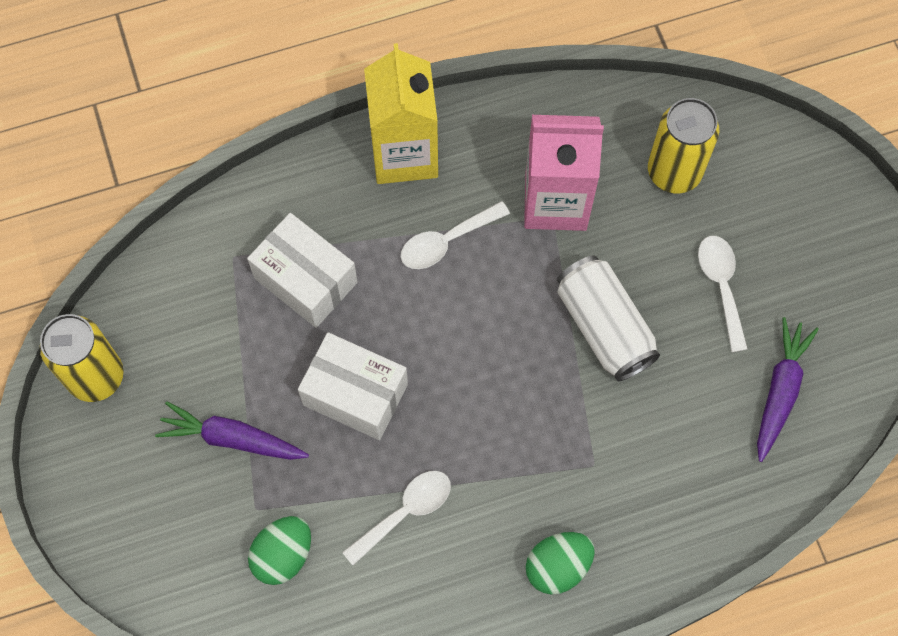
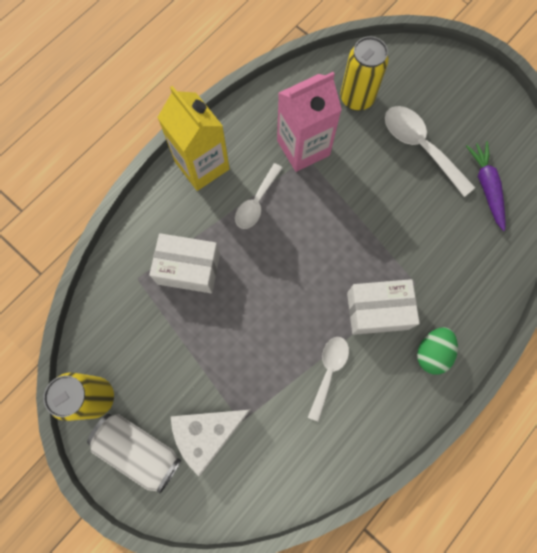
camera: 30 degrees left, 5 degrees up
(205, 499) = (207, 433): none -> white cheese
(232, 438) = (201, 387): purple carrot -> none
(283, 555) = (274, 439): green egg -> none
(355, 394) = (258, 319): white box -> white box (377, 311)
(604, 327) = (372, 203): white can -> white can (139, 450)
(721, 286) = (420, 147): white spoon -> white spoon, size x1.52

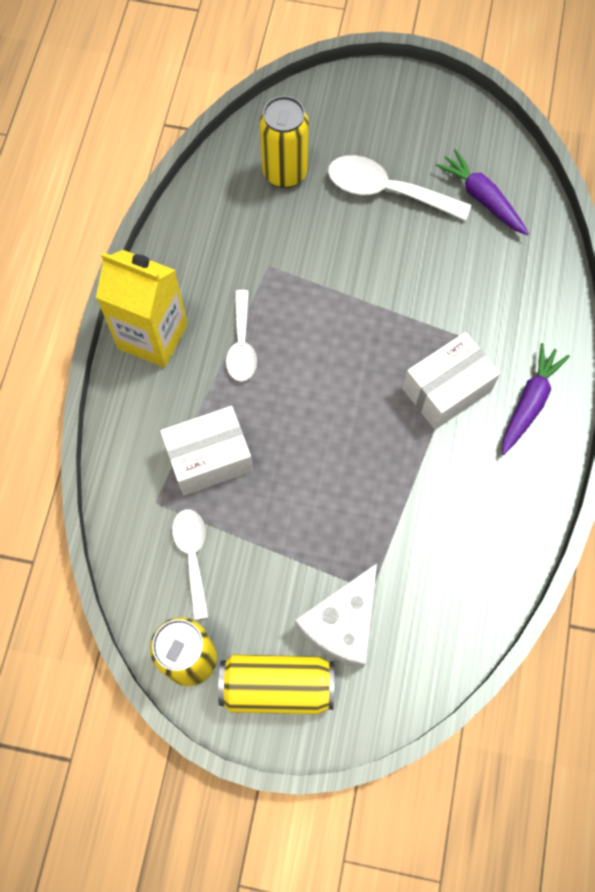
camera: 30 degrees left, 5 degrees down
(139, 450) = (277, 686): white can -> yellow can
(303, 148) = (258, 257): pink carton -> none
(328, 371) = (433, 483): white spoon -> white spoon (192, 556)
(432, 352) = (529, 402): green egg -> purple carrot

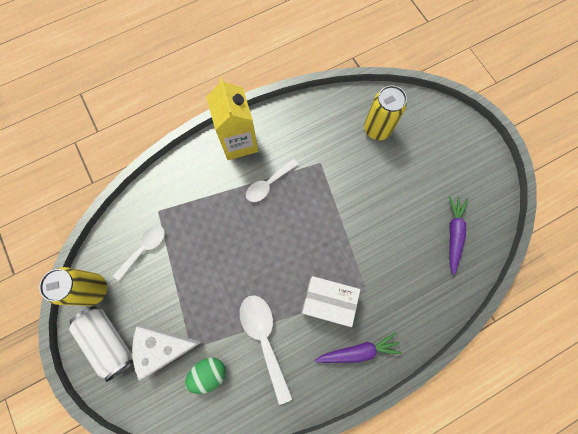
camera: 50 degrees right, 5 degrees up
(209, 458) = (198, 217): white box -> none
(277, 686) = (109, 341): yellow can -> white can
(386, 191) = (412, 184): white spoon -> white spoon (264, 339)
(419, 590) = (209, 373): none -> green egg

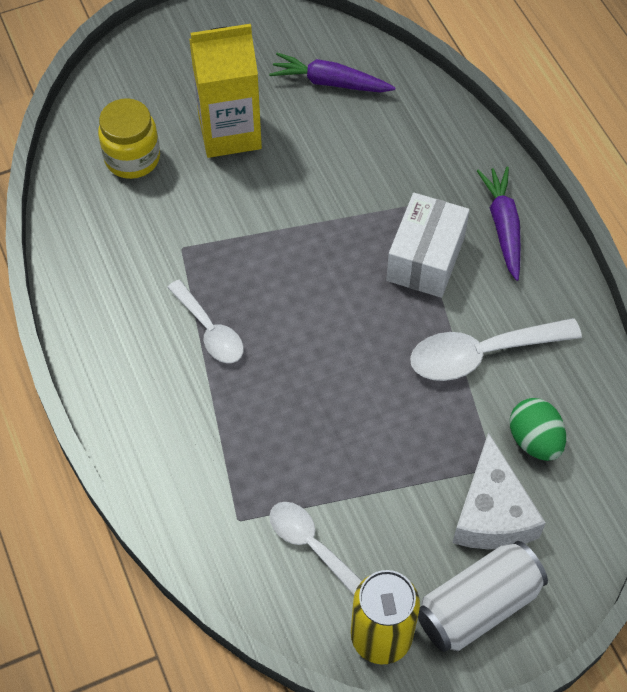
camera: 85 degrees left, 15 degrees down
(239, 142) = (117, 374): yellow carton -> yellow carton (229, 132)
(377, 129) = (132, 158): yellow can -> yellow jar

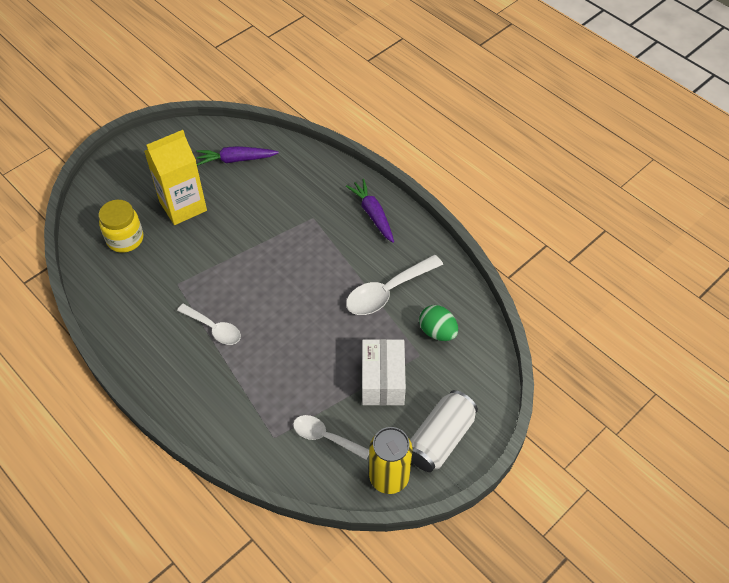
camera: 20 degrees left, 5 degrees down
(425, 259) = (333, 246): white box -> white box (383, 381)
(492, 512) = (428, 382): white cheese -> none

